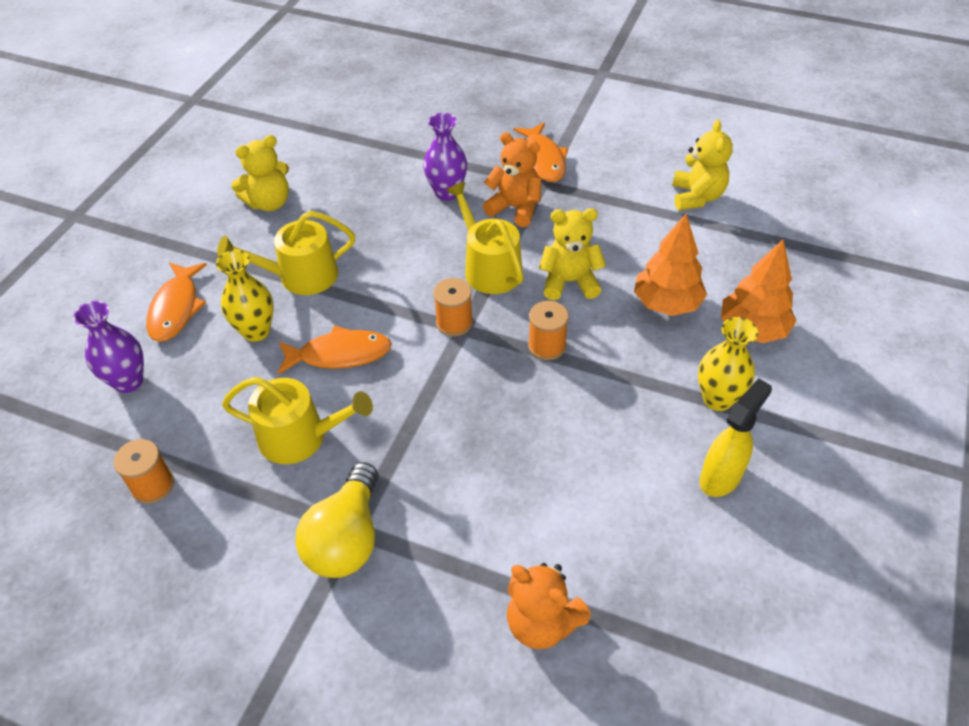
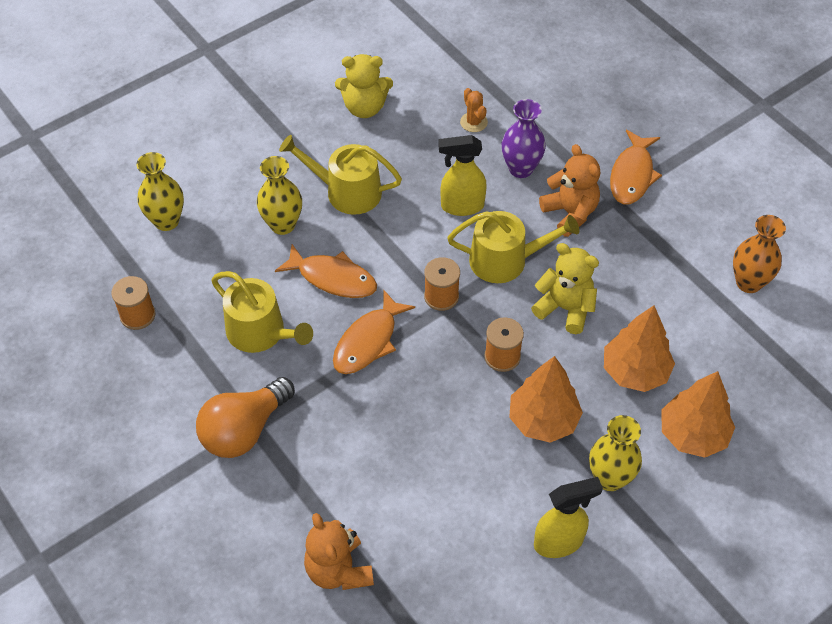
camera: 30 degrees right, 5 degrees up
(128, 381) = (166, 221): purple vase -> yellow vase
(176, 308) = (235, 174): orange fish -> orange fish (368, 341)
(346, 538) = (244, 430): yellow light bulb -> orange light bulb
(378, 175) = (473, 122): none -> orange cactus
(417, 242) = (461, 206): none -> yellow spray bottle
(489, 267) = (505, 260): yellow watering can -> yellow watering can turned 90 degrees clockwise
(623, 380) = (543, 420): none -> orange tree
(696, 197) = (748, 282): yellow teddy bear -> orange vase

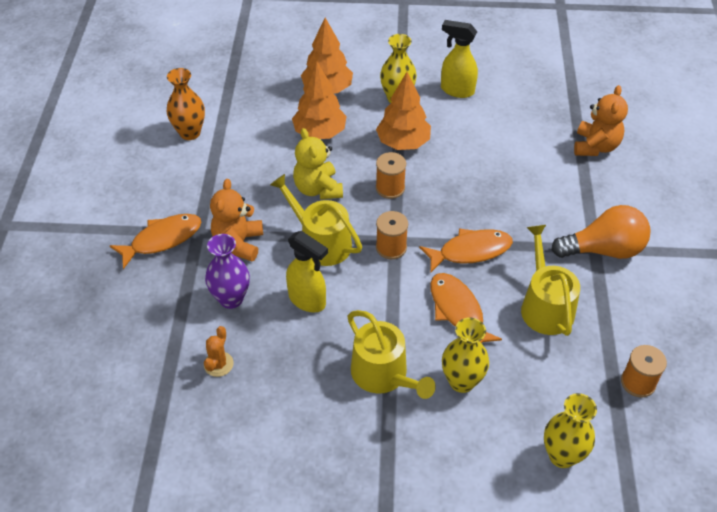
camera: 140 degrees left, 5 degrees down
(364, 107) = (291, 448): yellow teddy bear -> none

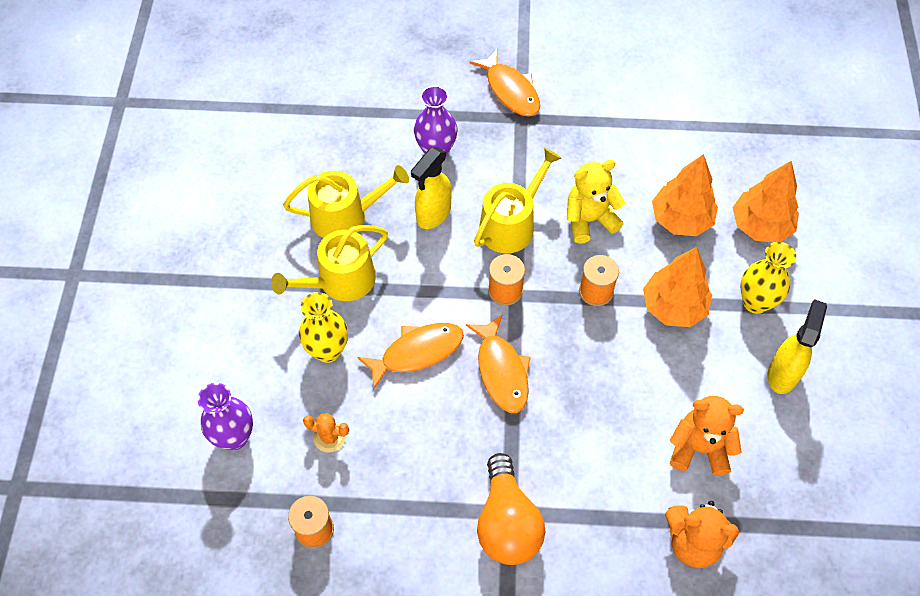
camera: 90 degrees right, 10 degrees up
(190, 133) = (666, 98): orange vase -> none
(218, 364) = (360, 147): orange cactus -> orange cactus (329, 437)
(238, 243) = (507, 152): orange teddy bear -> orange teddy bear (699, 448)
(545, 306) = (422, 443): yellow watering can -> yellow watering can (346, 216)
(562, 455) = (234, 437): yellow vase -> purple vase

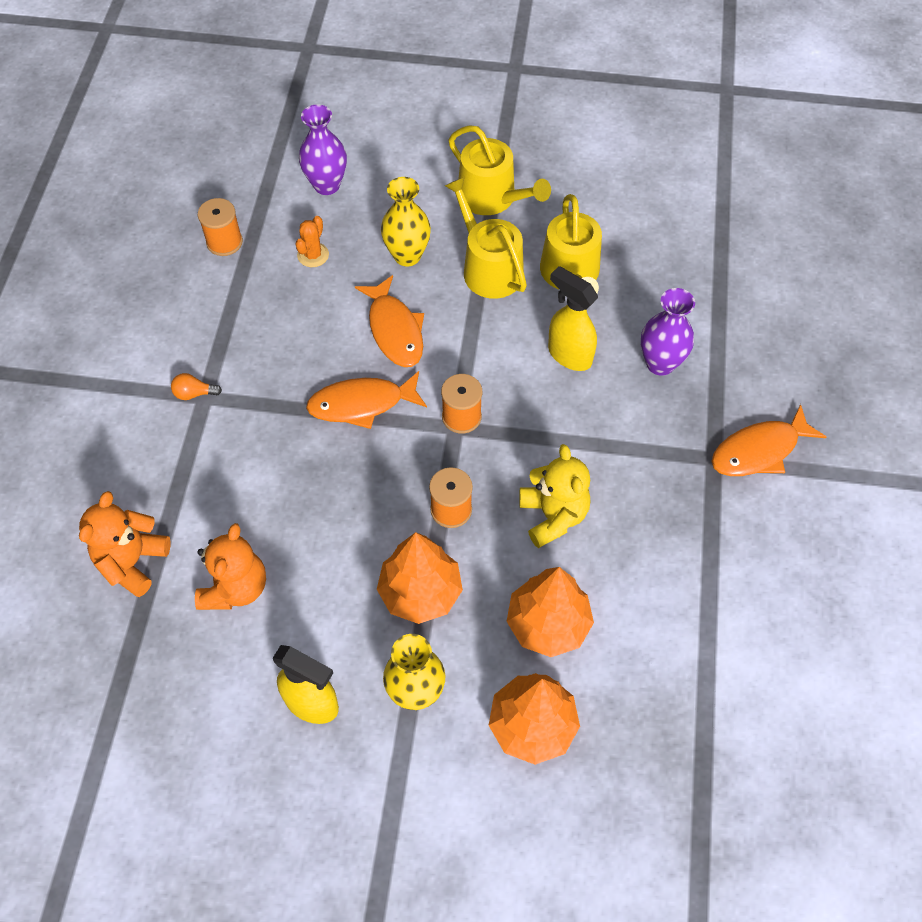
camera: 95 degrees right, 0 degrees up
(507, 523) = (194, 393): orange light bulb -> orange light bulb, size x0.41
(511, 224) = (551, 431): yellow watering can -> yellow watering can (492, 198)

